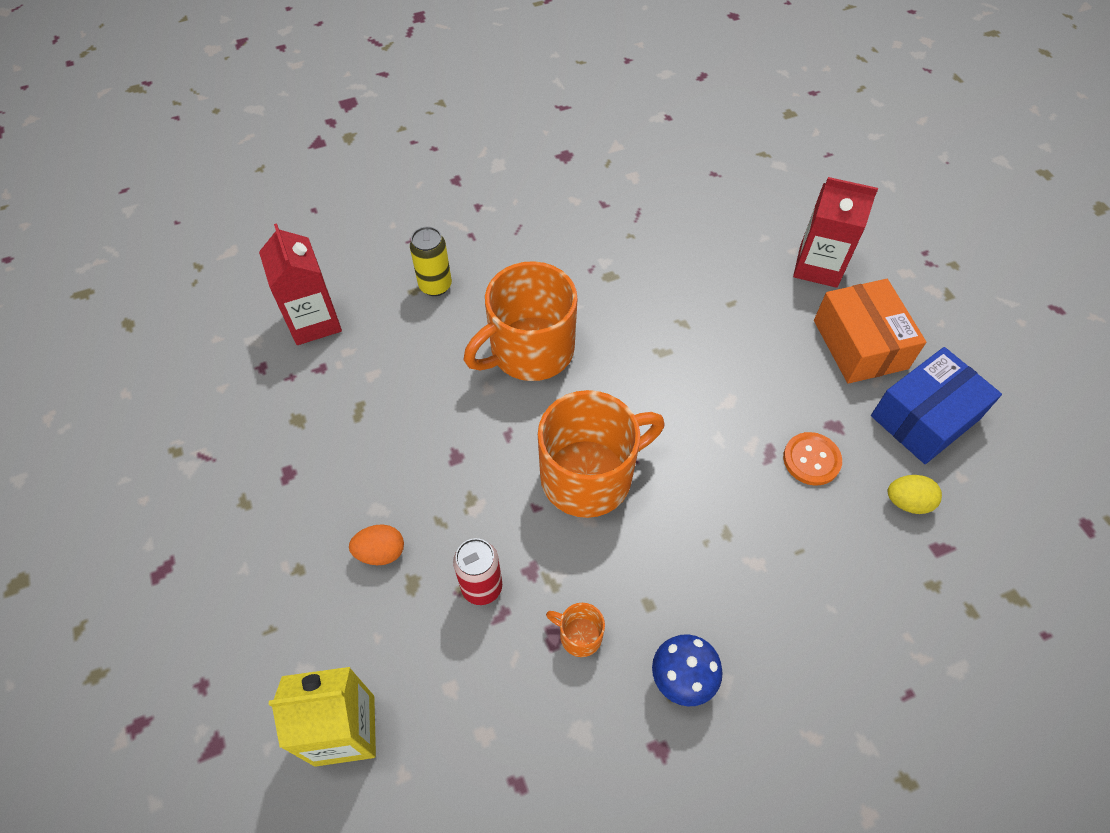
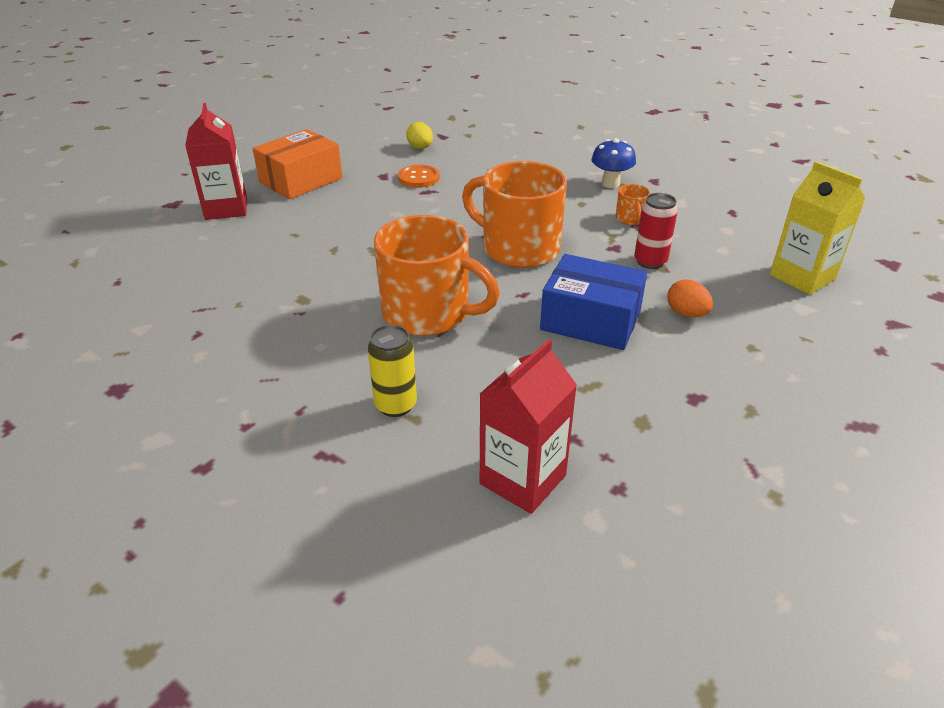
camera: 120 degrees left, 20 degrees down
(924, 417) = (349, 152): blue box -> blue box (590, 320)

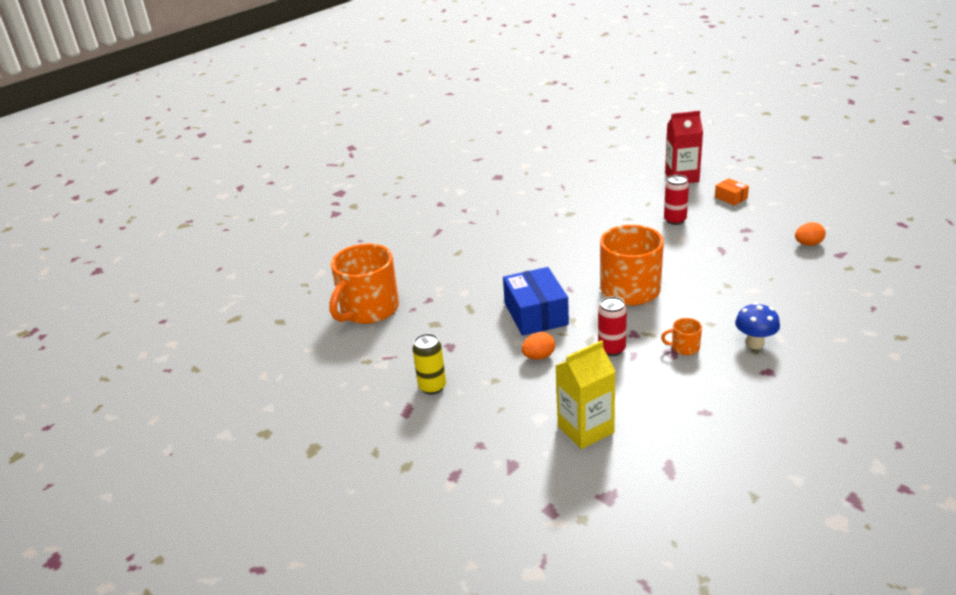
camera: 100 degrees right, 5 degrees down
(301, 180) = (731, 198): orange box -> orange box, size x0.50
(348, 216) = (675, 220): none -> red can
(395, 405) = (468, 247): yellow can -> yellow can (432, 387)
(419, 178) = (745, 245): orange button -> none
(420, 148) = (808, 244): yellow egg -> orange egg
(428, 313) = (551, 254): orange mug -> orange mug (368, 309)
(523, 479) = (405, 283): red carton -> none
(590, 320) = (536, 314): blue box -> blue box turned 45 degrees counterclockwise

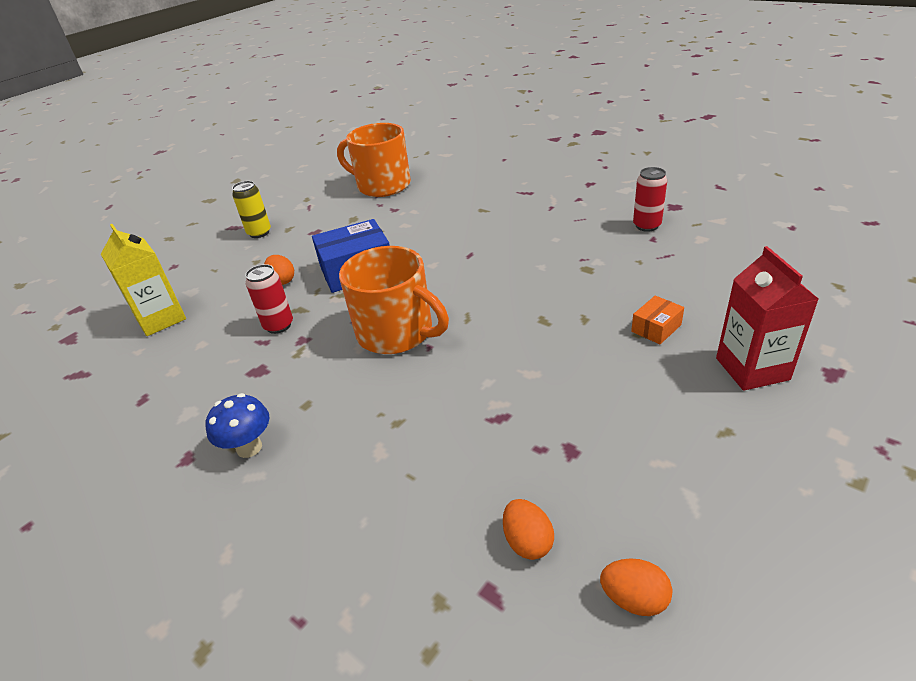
camera: 85 degrees right, 5 degrees up
(675, 220) = (588, 365): red can -> red can (646, 226)
(684, 347) = (263, 381): orange mug -> none
(731, 198) = (691, 433): orange box -> orange box (656, 328)
(832, 221) = (634, 599): none -> orange egg

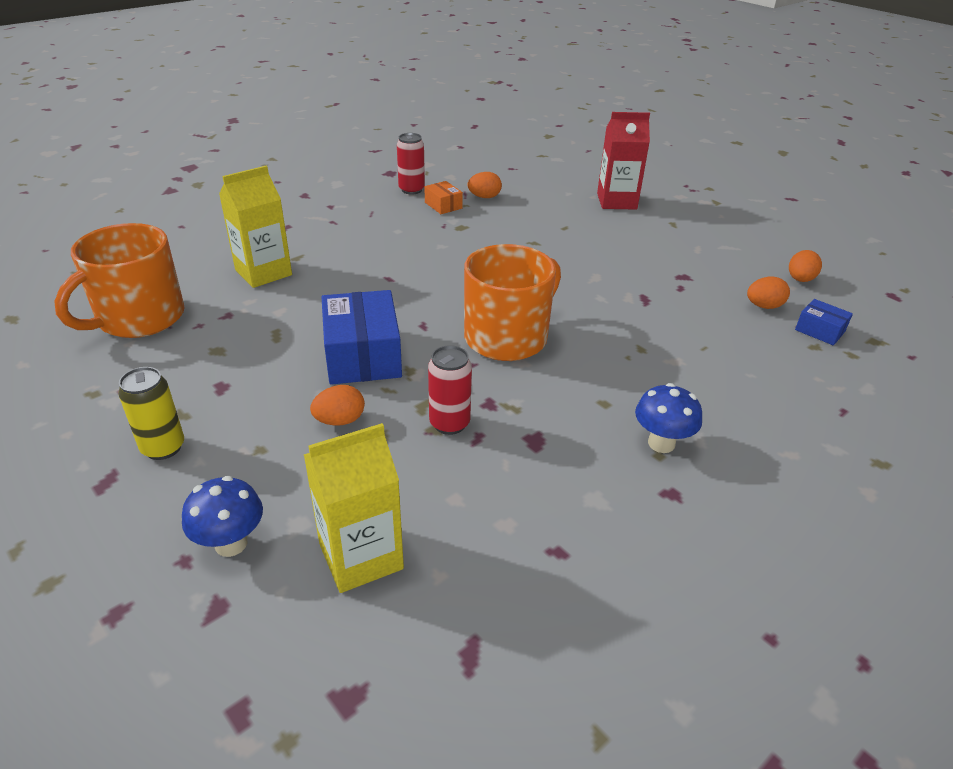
camera: 85 degrees left, 0 degrees up
(181, 275) = (231, 543): none -> blue mushroom
(454, 204) = (263, 272): none -> yellow carton
(483, 613) = (819, 331): none -> blue box
(656, 328) = (560, 219): orange box -> orange box (443, 205)
(669, 268) = (484, 197): none -> orange egg

